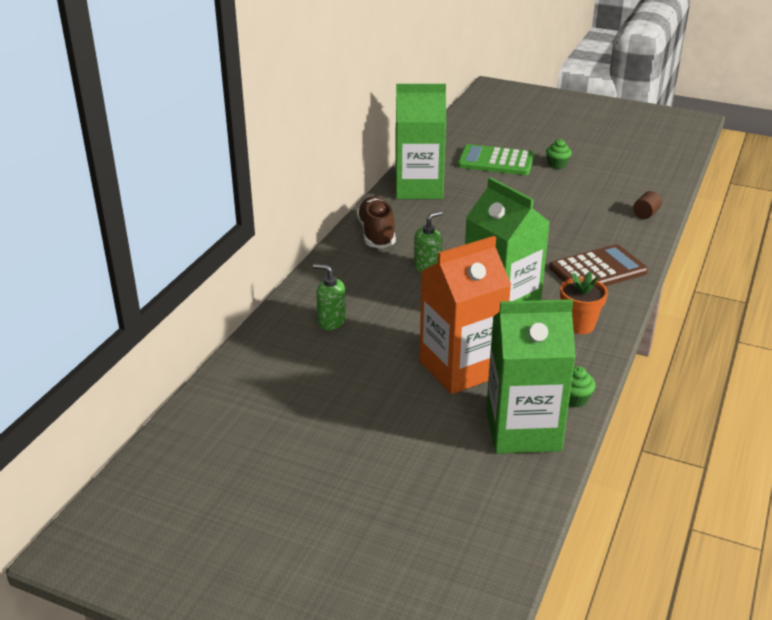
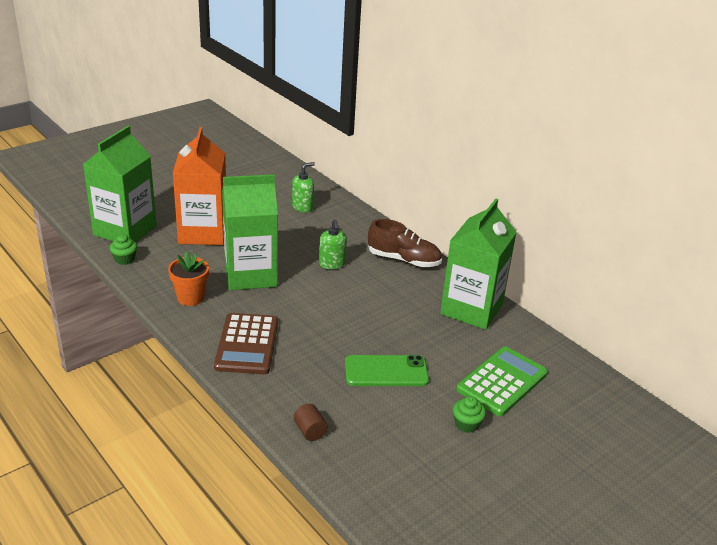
camera: 115 degrees right, 0 degrees up
(544, 203) = (386, 371): none -> green phone

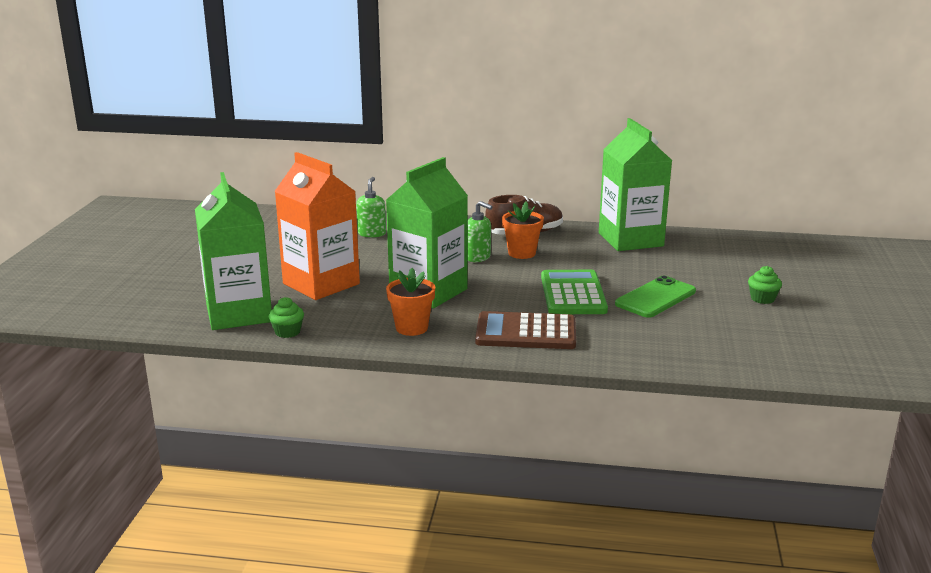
camera: 40 degrees left, 10 degrees down
(247, 344) = (526, 332): brown calculator -> brown calculator turned 135 degrees clockwise
(310, 431) = (684, 355): brown cylinder -> none
(368, 277) = (522, 253): none -> orange flower pot
(502, 382) = (732, 267): green calculator -> green calculator (573, 294)

